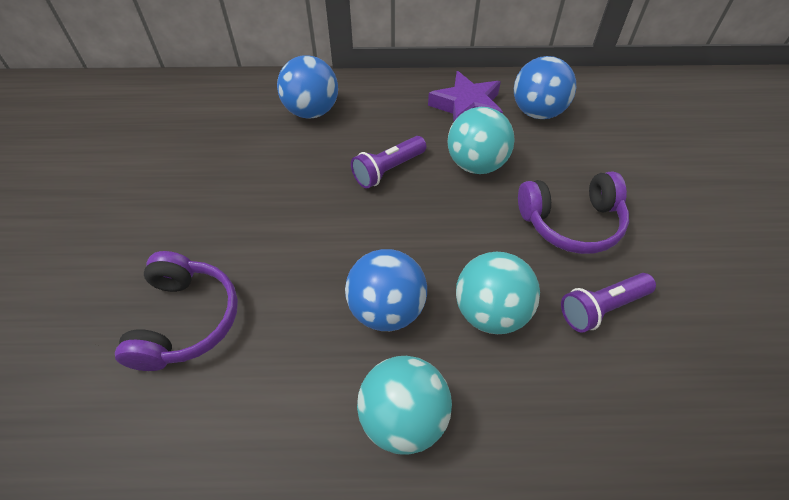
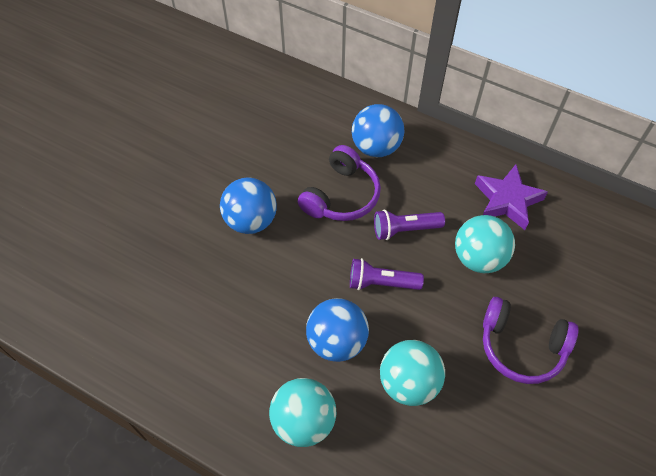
camera: 30 degrees right, 5 degrees up
(186, 320) = (204, 279): purple headphones -> purple headphones (341, 195)
(537, 112) = (567, 233): blue ball -> blue ball (251, 220)
(601, 308) = (494, 425): purple flashlight -> purple flashlight (381, 283)

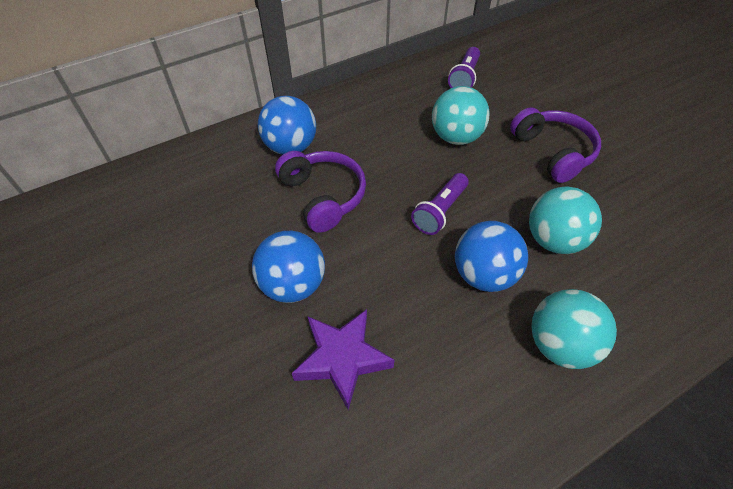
camera: 60 degrees left, 5 degrees down
(405, 229) = (395, 169): purple flashlight -> purple flashlight (464, 78)
(507, 200) = (413, 96): purple star -> purple star (342, 358)
(521, 346) = (553, 152): purple headphones -> purple headphones turned 75 degrees counterclockwise

